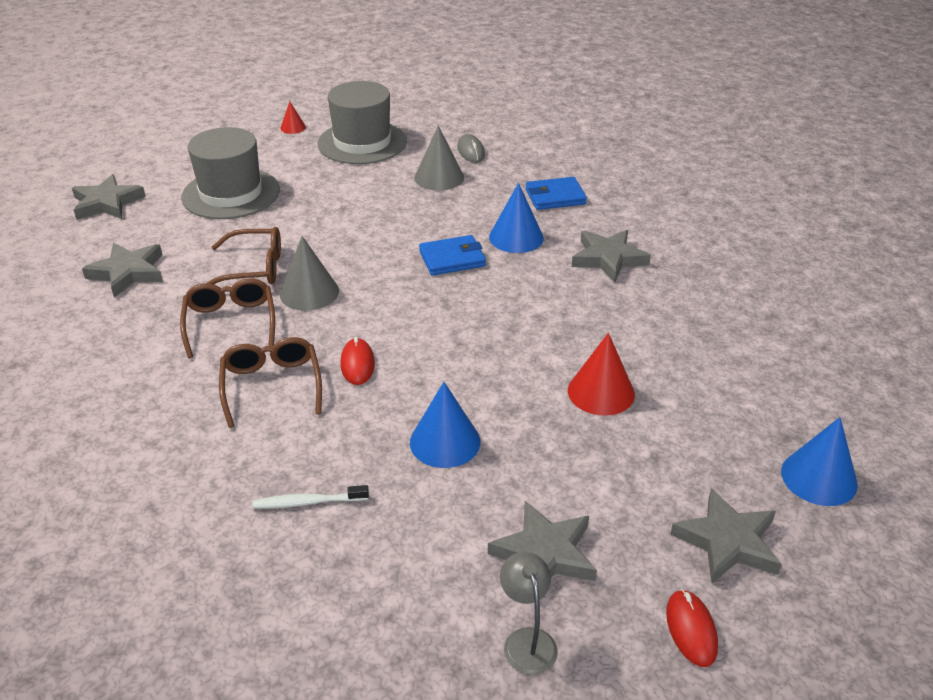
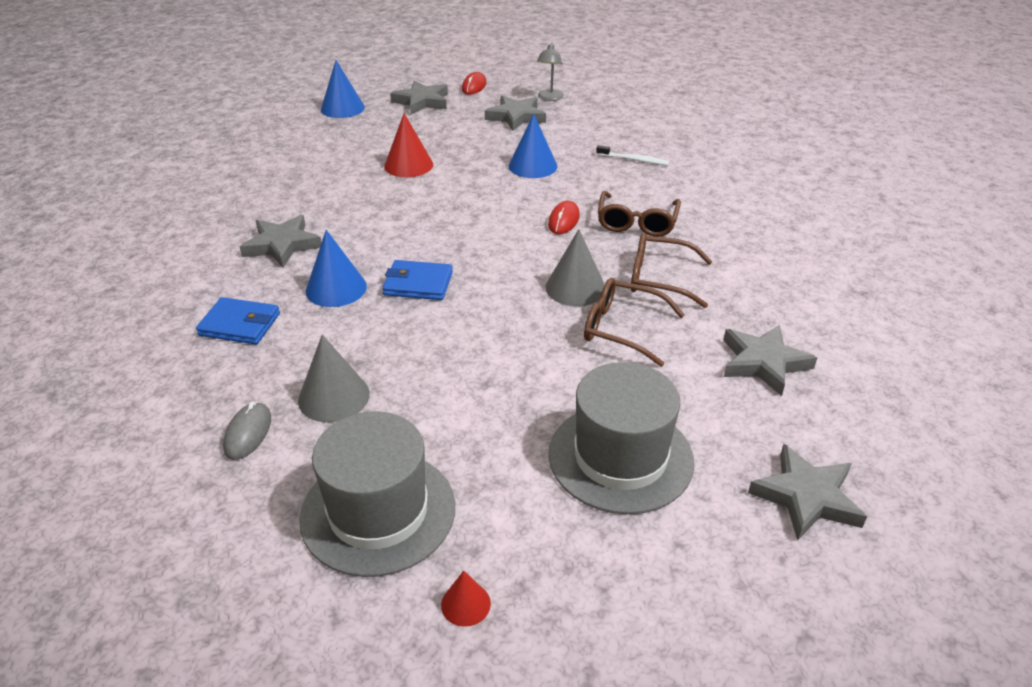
camera: 155 degrees left, 0 degrees up
(230, 322) = (659, 279): brown glasses -> brown glasses turned 90 degrees clockwise

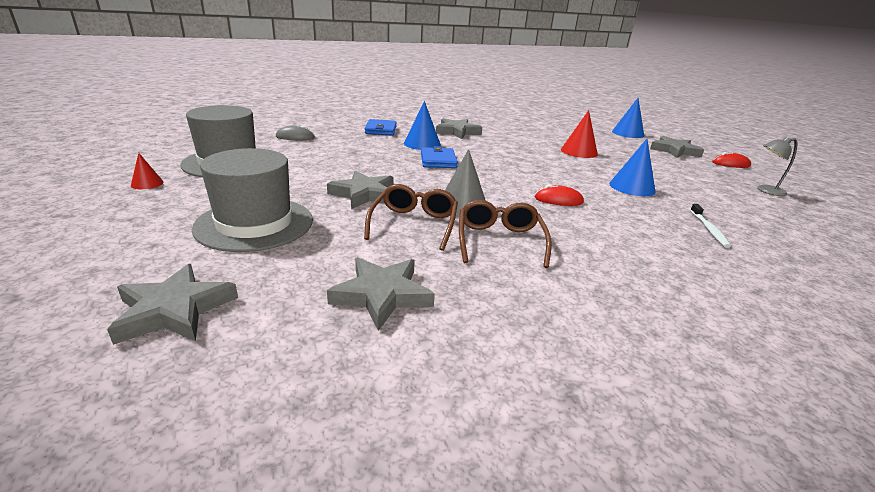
camera: 75 degrees right, 10 degrees down
(334, 397) = (323, 149): grey cone -> none
(516, 117) = (706, 179): grey star -> grey star (364, 194)
(636, 223) = (588, 230): brown glasses -> none

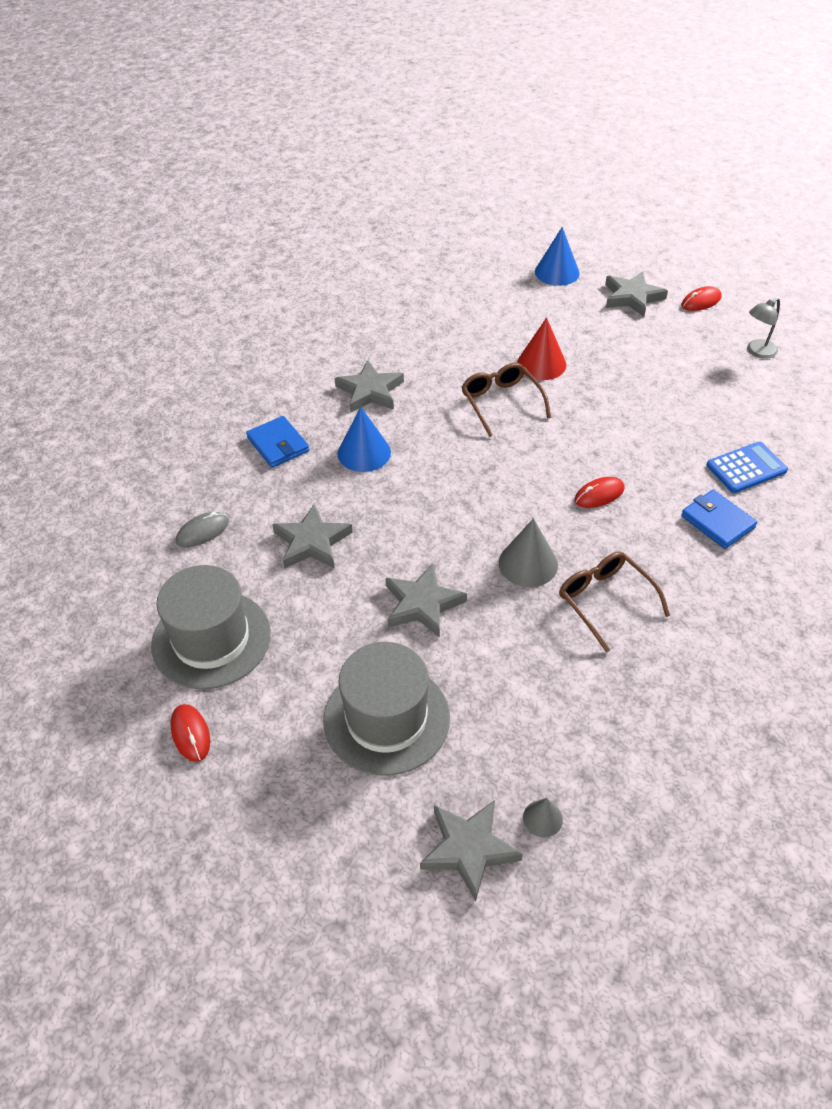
camera: 30 degrees left, 20 degrees up
(147, 183) = (190, 734): red cone -> red mouse
(260, 325) = (542, 818): none -> grey cone
(382, 295) = (586, 731): grey star -> grey star (312, 542)
(414, 224) = (516, 623): brown glasses -> brown glasses (501, 402)
(438, 161) = (421, 484): blue wallet -> blue wallet (717, 521)
(632, 187) = (643, 422): blue cone -> none
(709, 229) = (746, 468): white toothbrush -> blue calculator

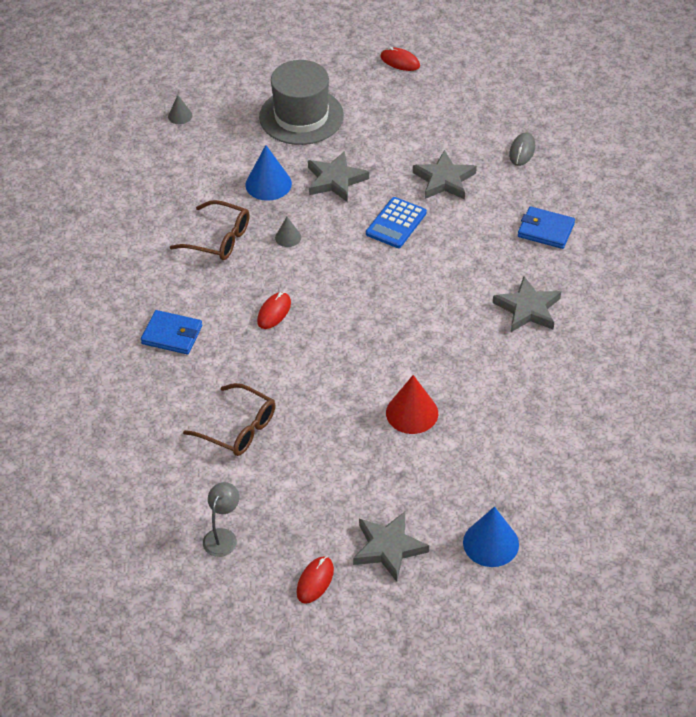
camera: 145 degrees right, 0 degrees up
(211, 639) = (442, 103): grey hat -> none
(364, 453) = (476, 256): blue cone -> blue cone (268, 184)
(468, 849) = (209, 87): grey star -> none
(501, 402) = (413, 354): brown glasses -> brown glasses (238, 428)
(528, 563) = (288, 237): grey cone -> grey cone, size x0.55
(746, 468) = (172, 394): blue calculator -> blue calculator (396, 223)

